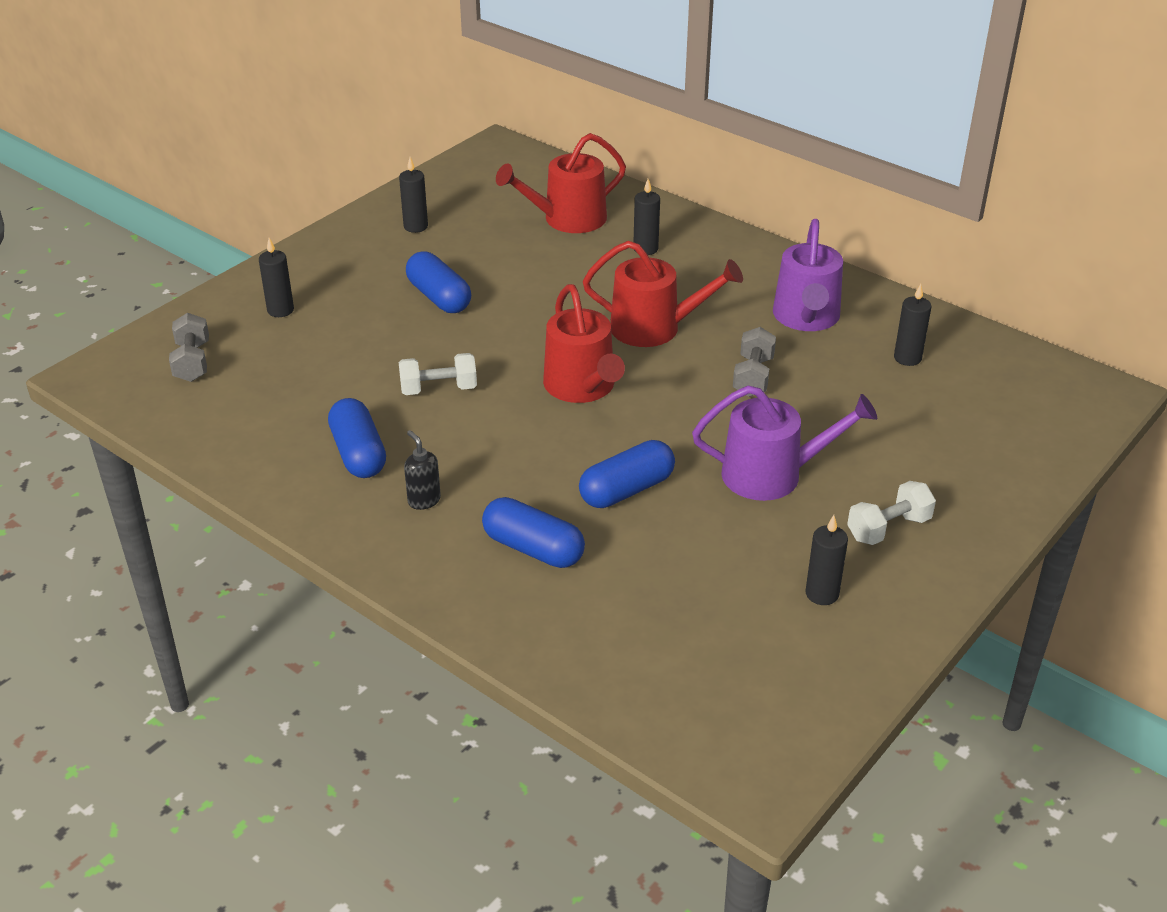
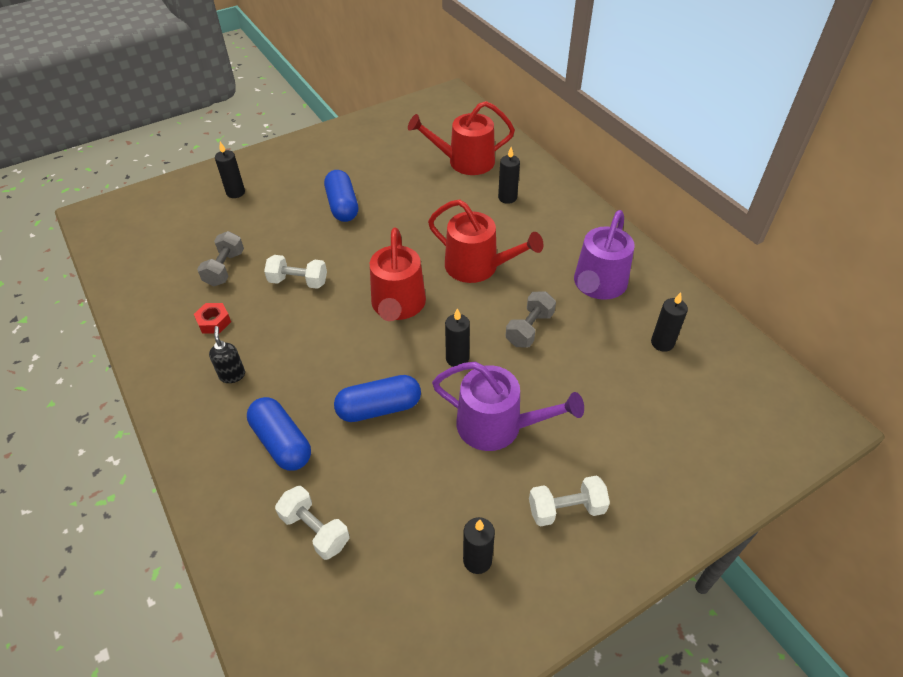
camera: 20 degrees right, 10 degrees up
(192, 362) = (157, 220): grey dumbbell -> grey dumbbell (225, 268)
(358, 453) = (214, 322): blue capsule -> red nut
(415, 226) = (360, 146): black candle -> black candle (457, 359)
(628, 615) = (315, 530): none -> white dumbbell

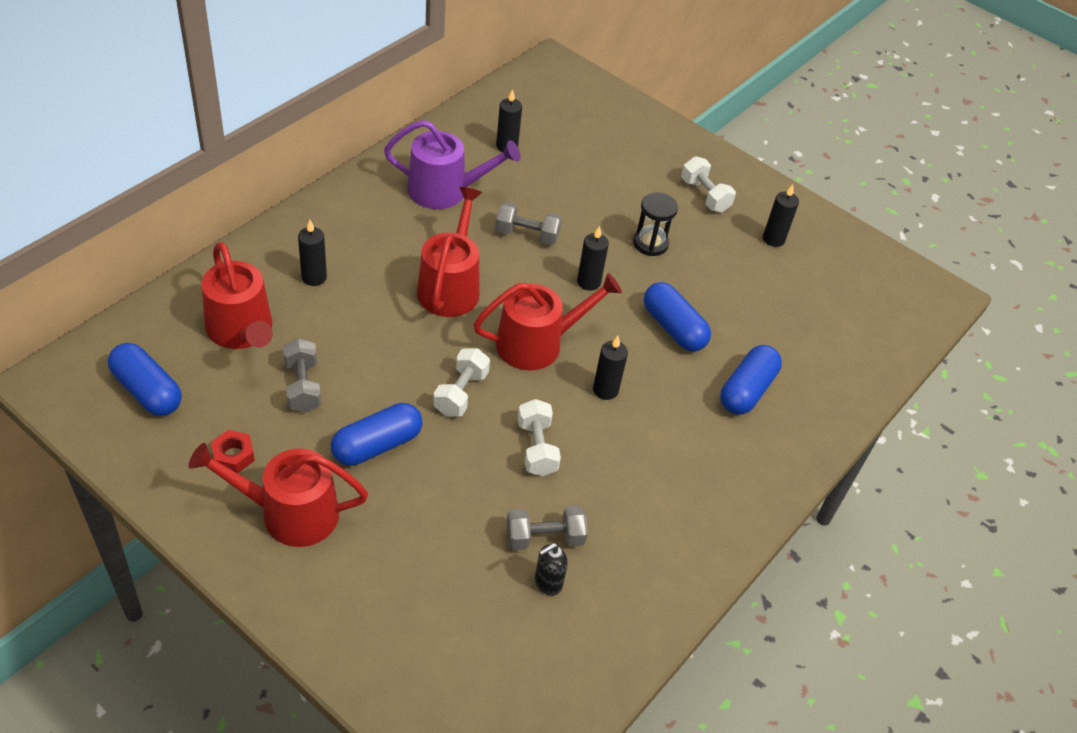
camera: 115 degrees left, 0 degrees up
(214, 322) = (634, 511): red nut -> red nut (233, 456)
(232, 375) = (695, 461): black soap dispenser -> black soap dispenser (548, 583)
(235, 192) = (383, 593): black candle -> black candle (605, 390)
(312, 166) = (290, 513): none -> red watering can
(315, 530) = (809, 341): white dumbbell -> white dumbbell (461, 393)
(406, 181) = (303, 386): none -> grey dumbbell
(429, 124) = (147, 391): none -> blue capsule
(497, 426) = (650, 243): purple watering can -> black hourglass

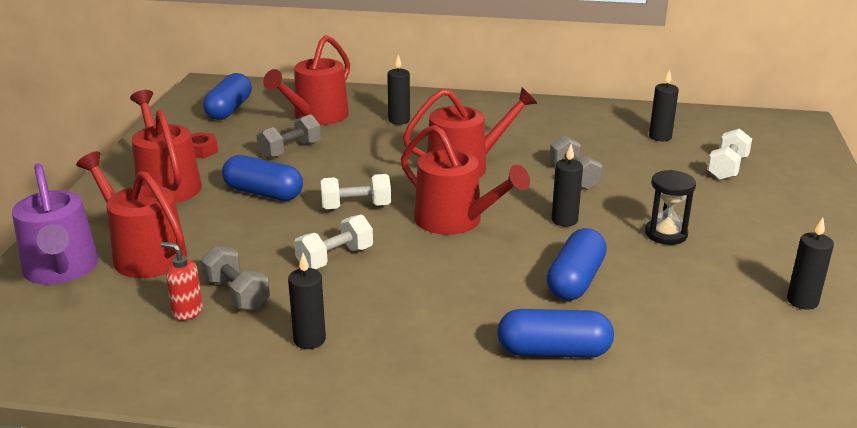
camera: 65 degrees right, 20 degrees down
(422, 581) = (144, 254): none -> red watering can
(445, 190) = (564, 131): purple watering can -> purple watering can (62, 269)
(548, 583) = (187, 312): black soap dispenser -> red soap dispenser
(605, 390) = (444, 269): black candle -> black candle (309, 340)
(705, 195) = (786, 242): white dumbbell -> white dumbbell (727, 168)

